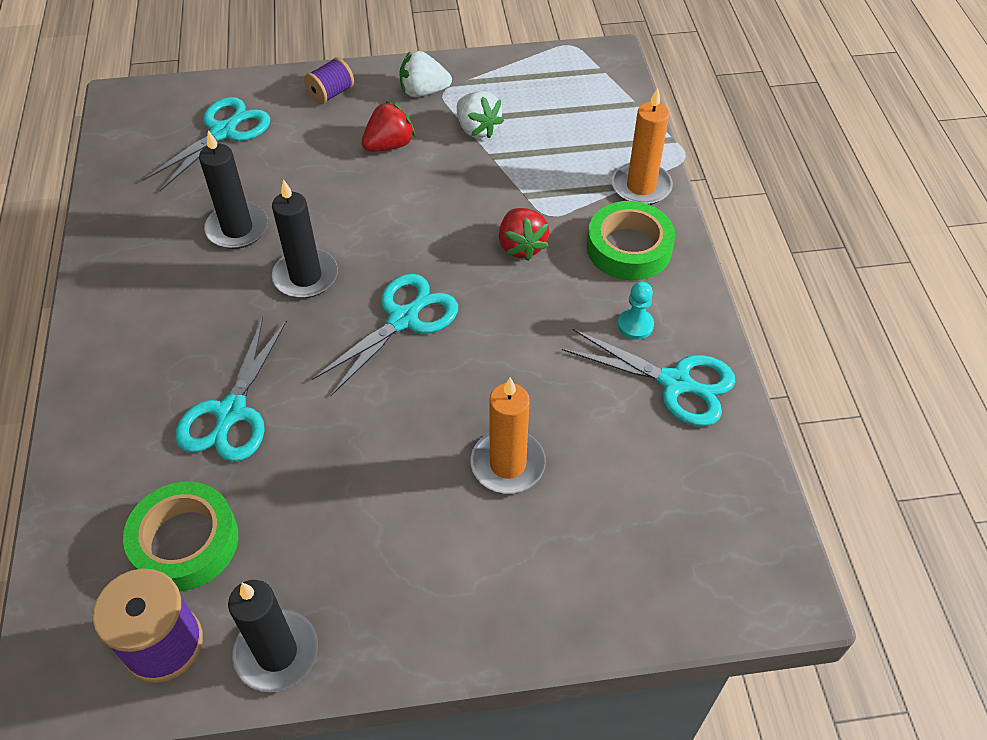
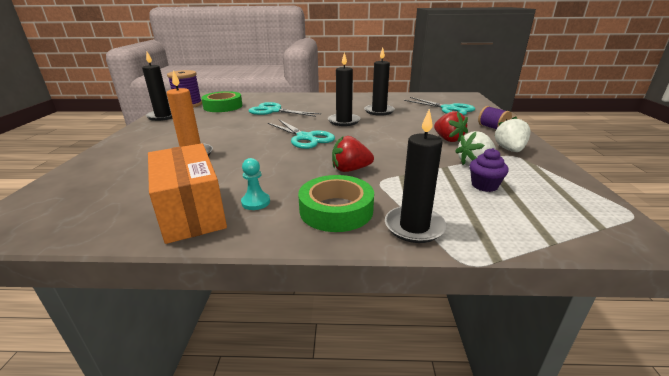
camera: 100 degrees right, 25 degrees down
(537, 128) = (484, 185): none -> purple cupcake
(641, 186) = (414, 227): orange candle -> black candle
(675, 383) = (191, 211): turquoise scissors -> orange box

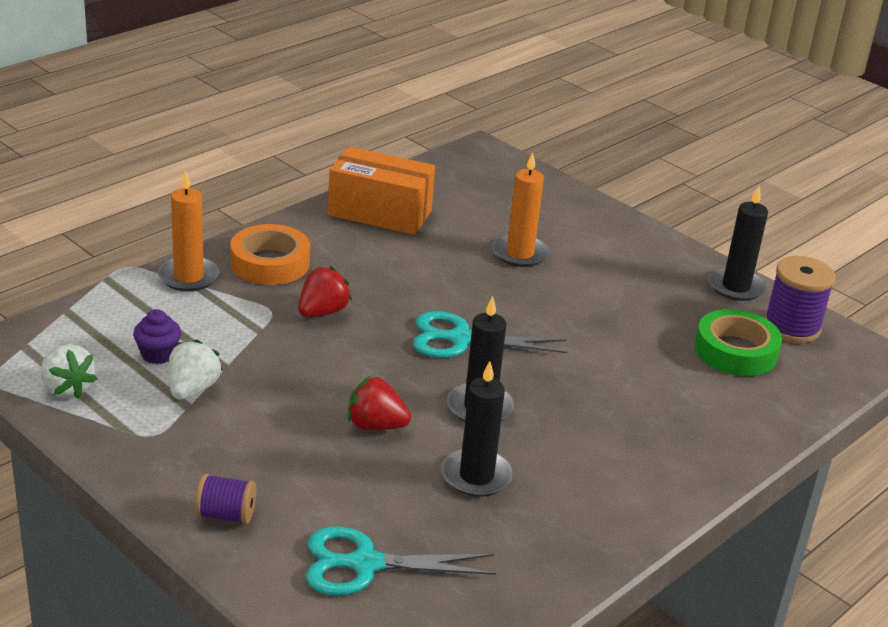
camera: 130 degrees right, 5 degrees up
(256, 202) = (346, 240): turquoise pawn -> none
(274, 111) = (635, 381): turquoise scissors -> none
(336, 210) = (270, 263): green tape -> orange tape
(414, 227) = (188, 277): black candle -> orange candle
(448, 139) = (269, 434): red strawberry -> red strawberry (375, 425)
(509, 150) = (163, 448): white strawberry -> white strawberry (67, 388)

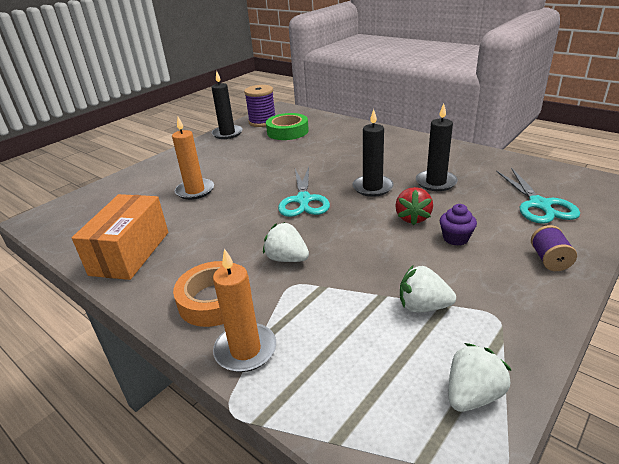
camera: 90 degrees left, 0 degrees up
(158, 354) = (384, 340): purple cupcake -> purple cupcake (455, 238)
(322, 312) = (287, 259): red strawberry -> white strawberry

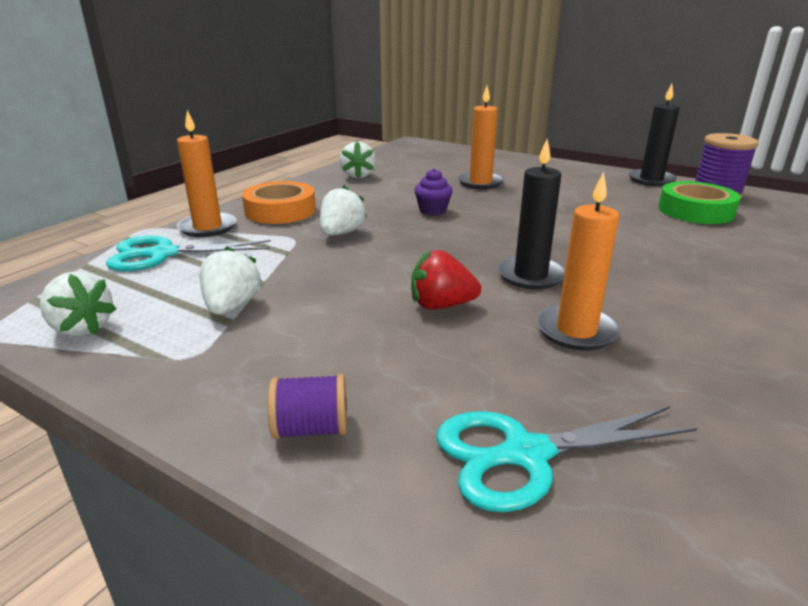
camera: 80 degrees right, 5 degrees down
(130, 253) = (358, 176): orange box -> white strawberry
(303, 200) = (475, 233): turquoise scissors -> turquoise scissors (163, 254)
(436, 182) = (576, 331): black candle -> orange candle
(455, 238) = (383, 338): purple cupcake -> purple cupcake (433, 211)

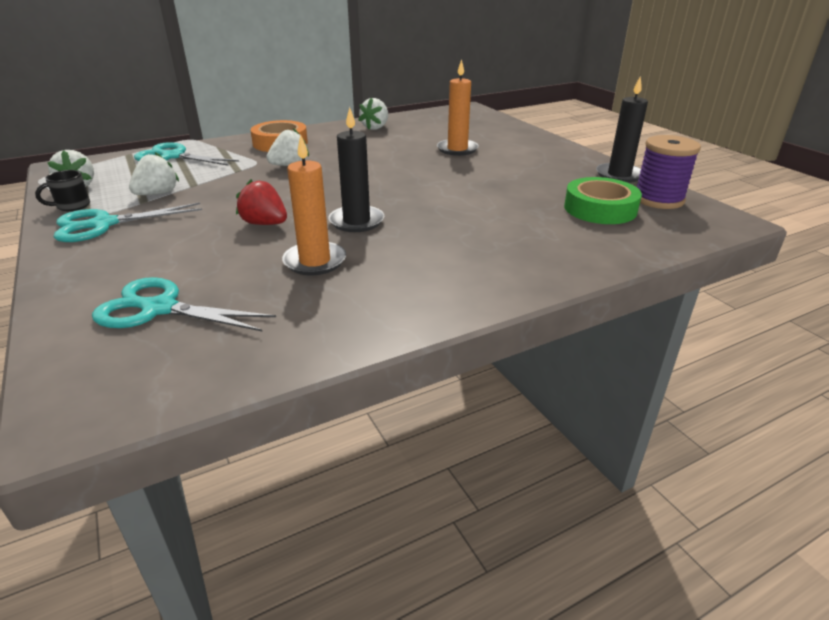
camera: 30 degrees right, 5 degrees up
(125, 358) = (72, 206): none -> black mug
(208, 227) = (221, 145): orange candle -> none
(228, 369) = (104, 224): none -> turquoise scissors
(311, 429) = (91, 262): purple spool -> none
(433, 211) = (378, 163): purple cupcake -> none

